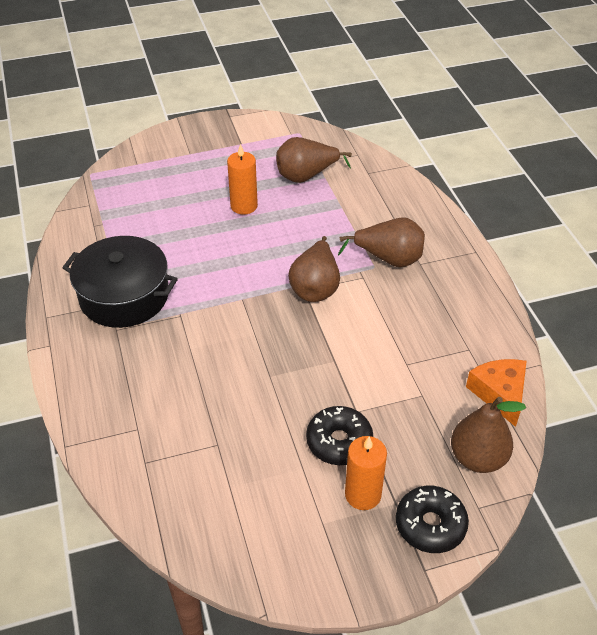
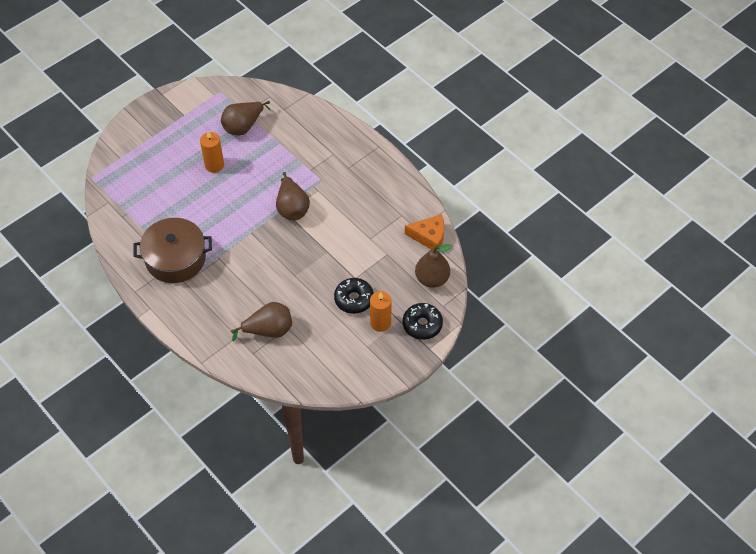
camera: 25 degrees left, 10 degrees up
(124, 296) = (175, 258): black pot -> brown pot
(389, 259) = (327, 171): brown pear -> brown pear (268, 330)
(499, 393) = (429, 236): orange cheese -> orange cheese turned 135 degrees clockwise

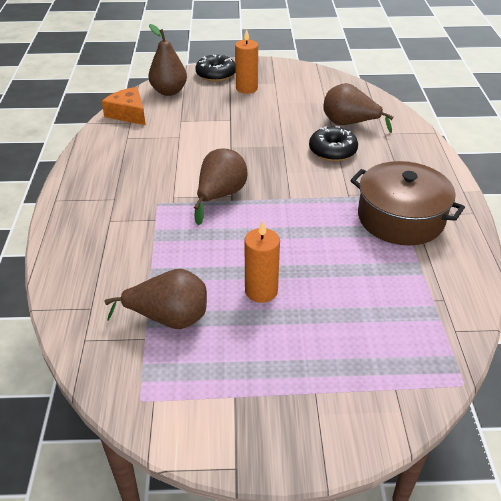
camera: 140 degrees left, 15 degrees down
(354, 299) = (249, 109): black donut -> black donut (332, 151)

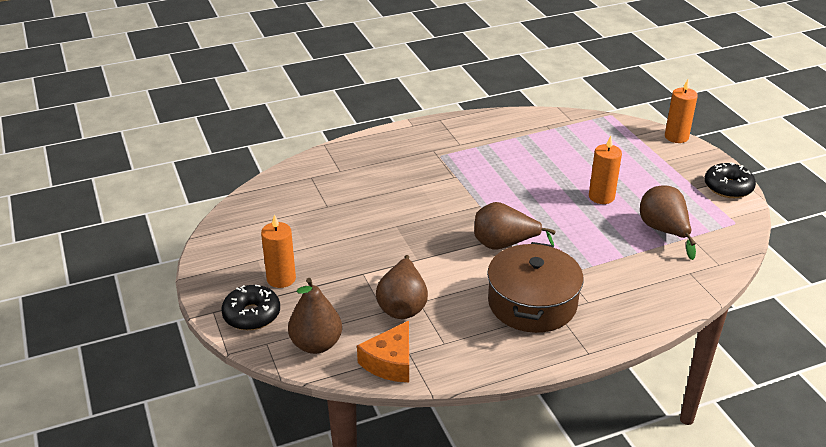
camera: 110 degrees left, 5 degrees down
(332, 151) = (389, 195): black donut -> black donut (728, 187)
(349, 124) = (332, 192): brown pear -> brown pear (402, 305)
(376, 441) = (676, 137): none -> orange candle
(400, 218) = (469, 149): brown pot -> brown pot (532, 303)

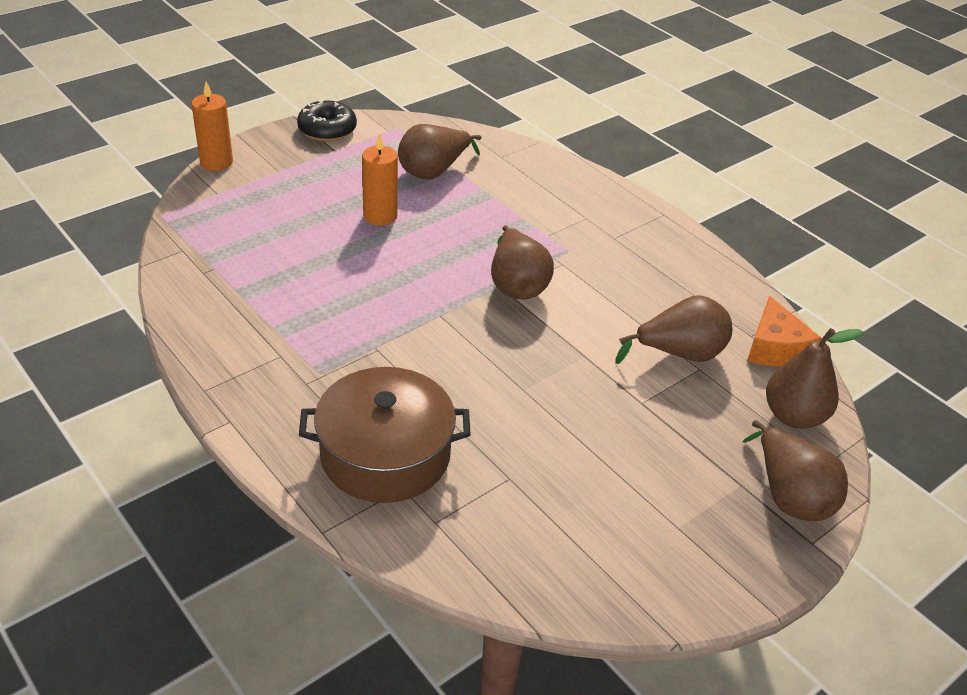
camera: 110 degrees left, 5 degrees up
(252, 315) = (789, 496): black donut -> brown pear
(281, 279) = (702, 485): orange candle -> none
(390, 362) = (775, 347): orange cheese -> orange cheese turned 75 degrees clockwise
(532, 303) = (612, 255): brown pot -> brown pot (385, 454)

